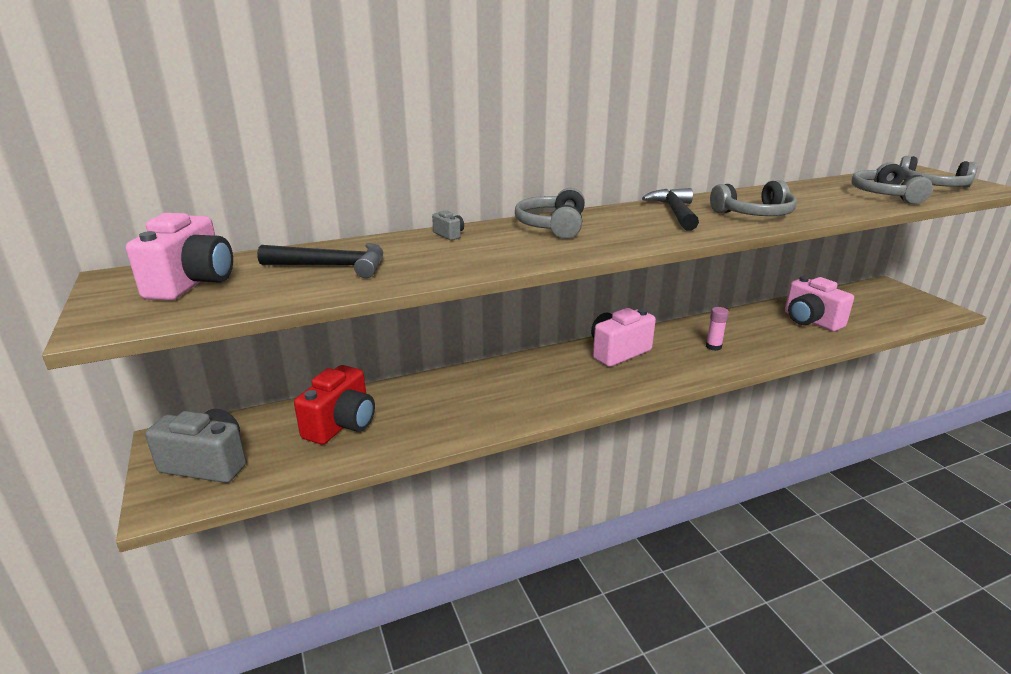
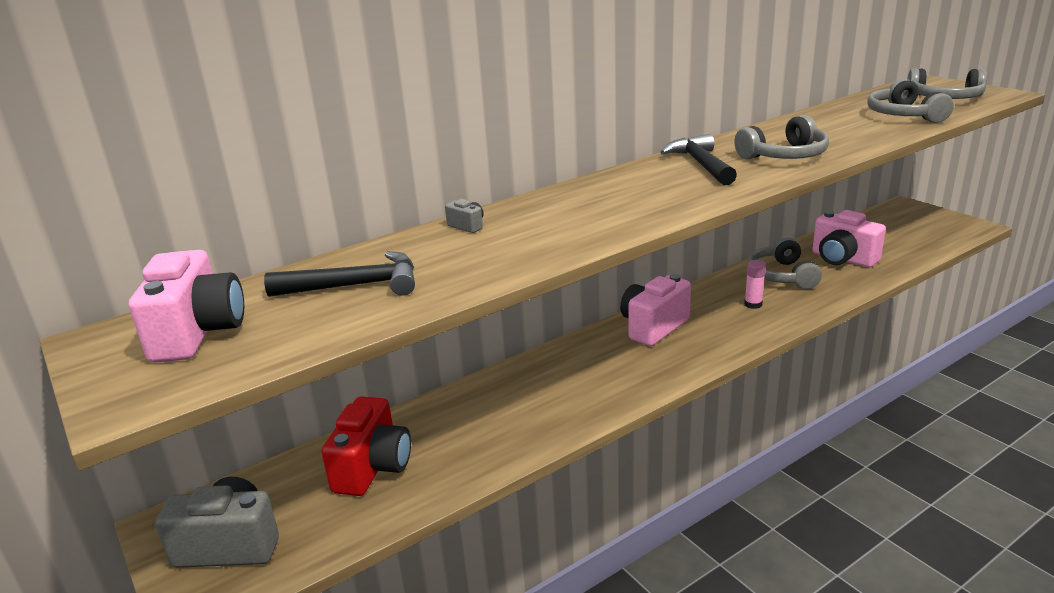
camera: 10 degrees left, 0 degrees up
(553, 226) = (578, 199): grey headphones -> grey headphones (782, 275)

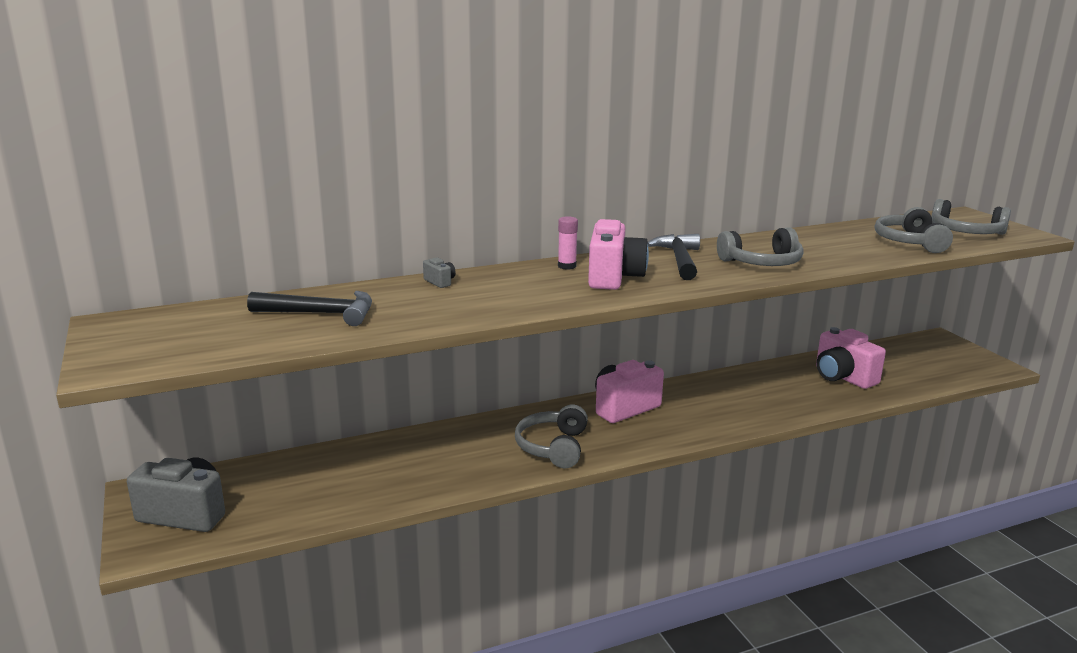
camera: 10 degrees right, 5 degrees down
(198, 333) = (184, 329): pink camera -> pink camera (614, 278)
(373, 467) = (323, 478): red camera -> none
(753, 304) = (729, 403): pink glue stick -> pink glue stick (567, 266)
(782, 275) = (773, 383): grey headphones -> grey headphones (553, 447)

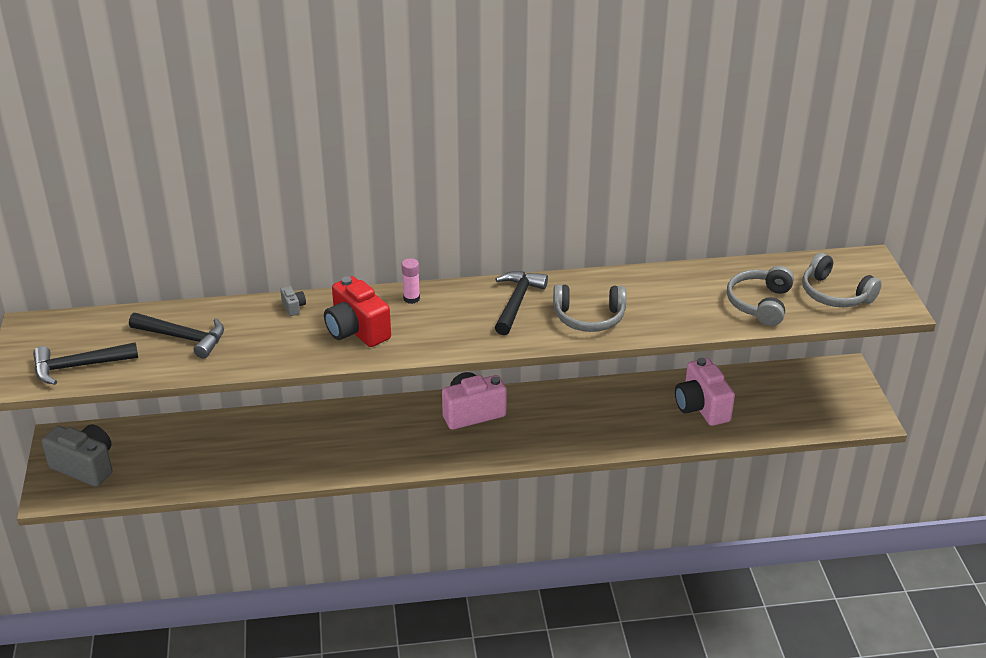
camera: 15 degrees right, 15 degrees up
(191, 348) = (78, 366): none -> black hammer
(526, 291) = (357, 330): none -> red camera
(553, 447) = (388, 448): grey headphones -> none
(614, 278) = (441, 322): pink camera -> none

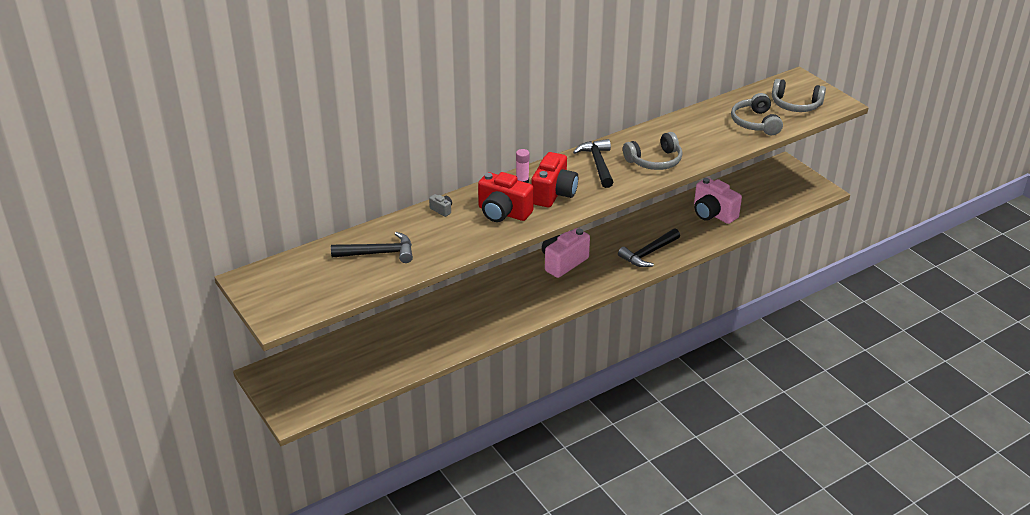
camera: 25 degrees left, 0 degrees up
(78, 366) = (315, 296): black hammer -> black hammer (648, 253)
(85, 466) = (303, 387): grey camera -> none
(433, 324) = (554, 194): none -> red camera

